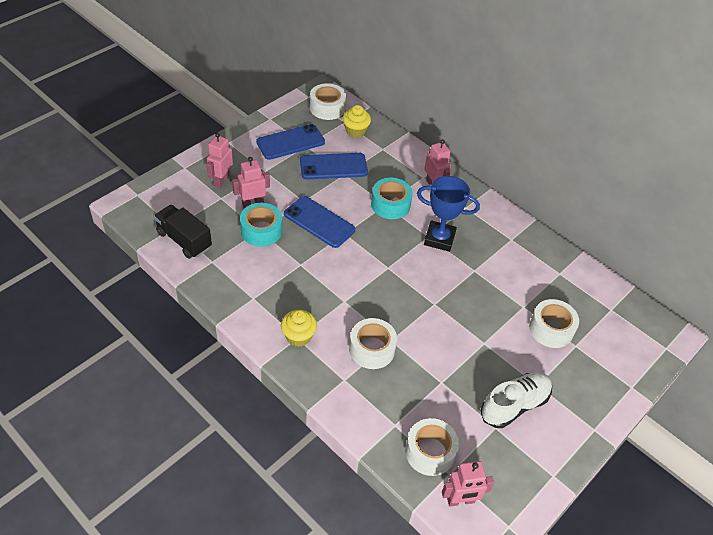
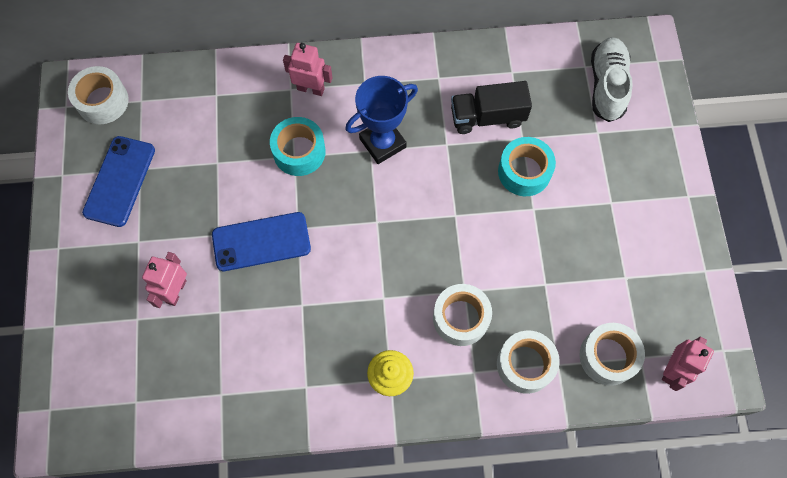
camera: 45 degrees left, 20 degrees up
(184, 240) = (165, 403): black truck -> black truck (487, 117)
(221, 180) = (110, 299): pink robot -> none
(261, 231) = (222, 311): turquoise tape -> turquoise tape (524, 172)
(333, 166) = (196, 165): blue phone -> none
(355, 131) = (165, 100): yellow cupcake -> none
(514, 405) = (616, 241): white shoe -> white shoe (607, 85)
(551, 329) = (565, 137): white tape -> white tape (525, 364)

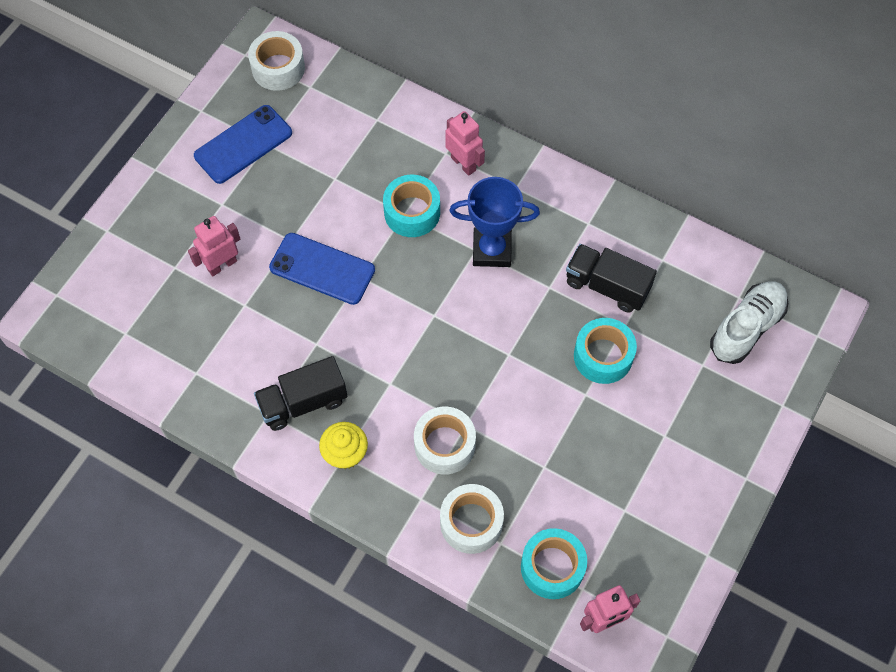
camera: 35 degrees right, 5 degrees down
(326, 359) = (303, 402): none -> black truck
(608, 356) = (552, 567): white tape -> turquoise tape

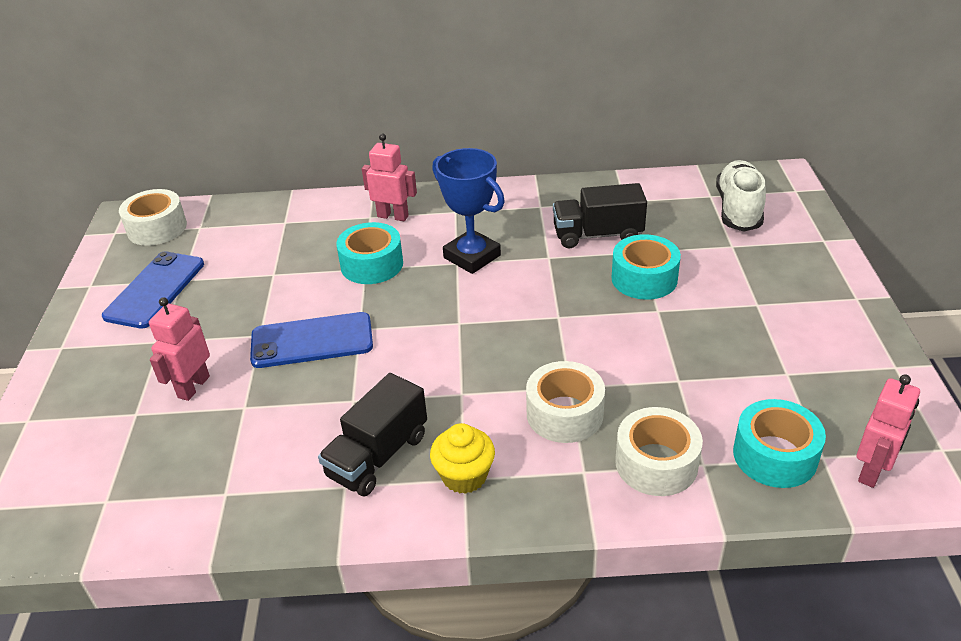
camera: 30 degrees left, 25 degrees down
(492, 250) = (472, 257): blue trophy -> blue trophy turned 75 degrees clockwise

